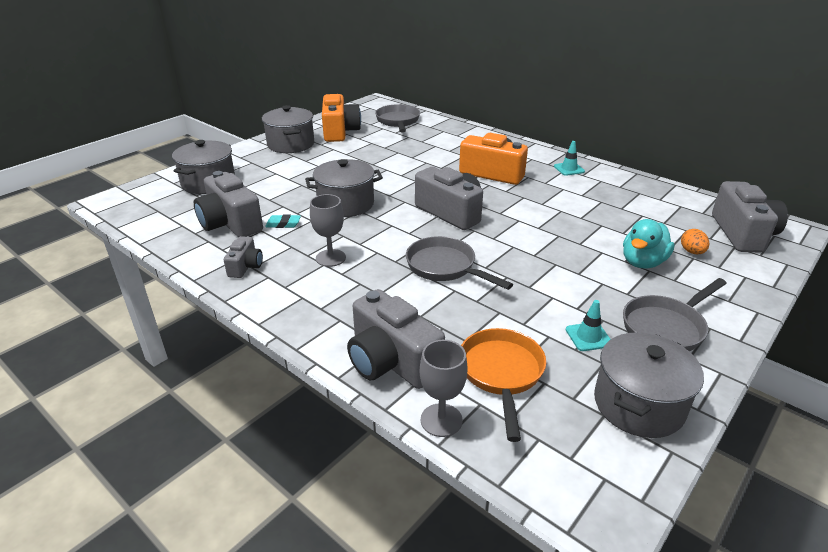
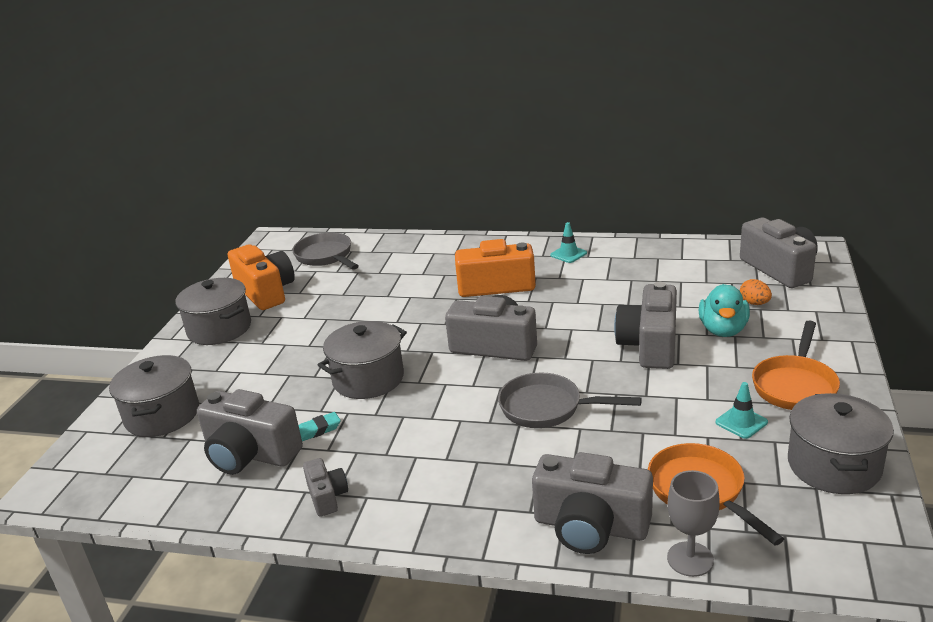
camera: 25 degrees left, 5 degrees down
(330, 258) = (416, 447): grey goblet -> none
(569, 252) = (650, 345): none -> grey camera
(666, 327) = (795, 385): grey pan -> orange pan

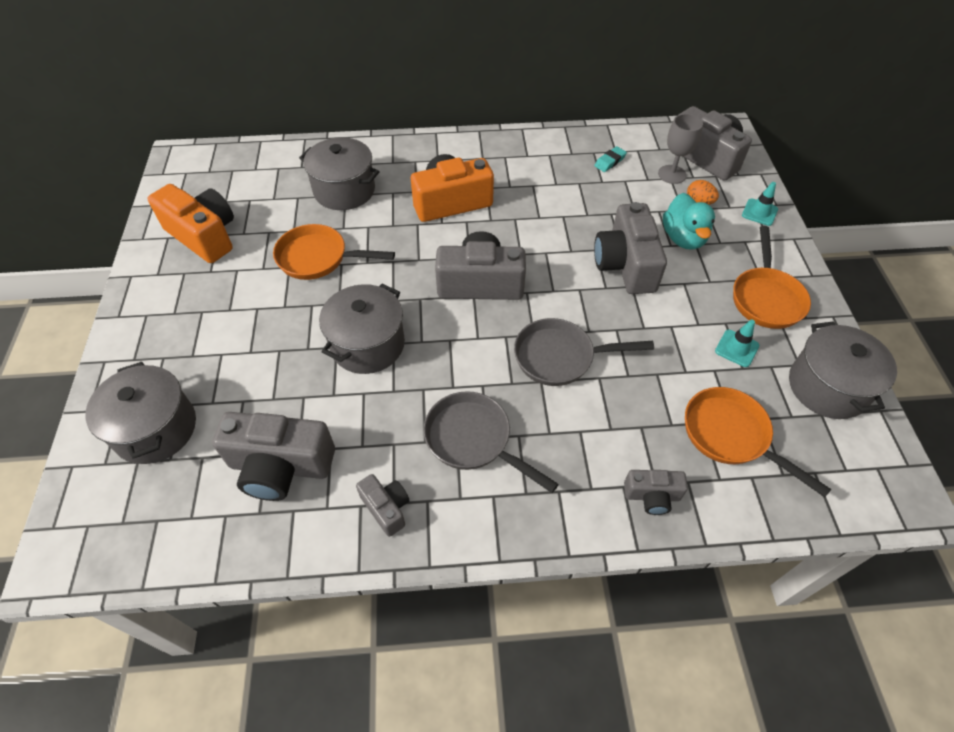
camera: 20 degrees left, 25 degrees up
(219, 329) = (171, 295): grey pot -> grey pot (344, 190)
(318, 430) = (342, 421): turquoise eraser -> turquoise eraser (610, 162)
(326, 256) = (253, 178): grey pan -> grey pan (473, 440)
(354, 315) = (318, 258): none -> orange pan
(568, 254) = (507, 154): turquoise traffic cone -> turquoise traffic cone (759, 212)
(590, 526) = (652, 496): grey camera -> grey camera, size x0.52
(690, 559) = (749, 516): grey goblet -> grey goblet (672, 174)

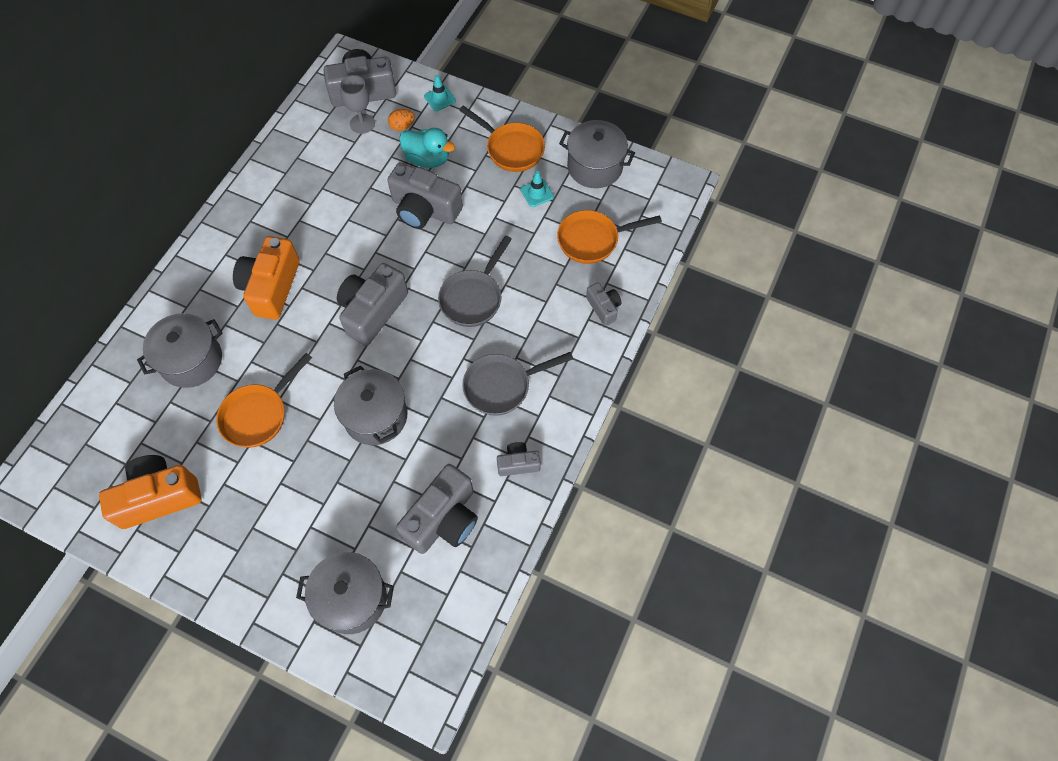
camera: 60 degrees left, 10 degrees up
(610, 162) = (316, 153): turquoise eraser -> none
(652, 496) = (603, 308): grey camera -> grey camera turned 60 degrees counterclockwise

